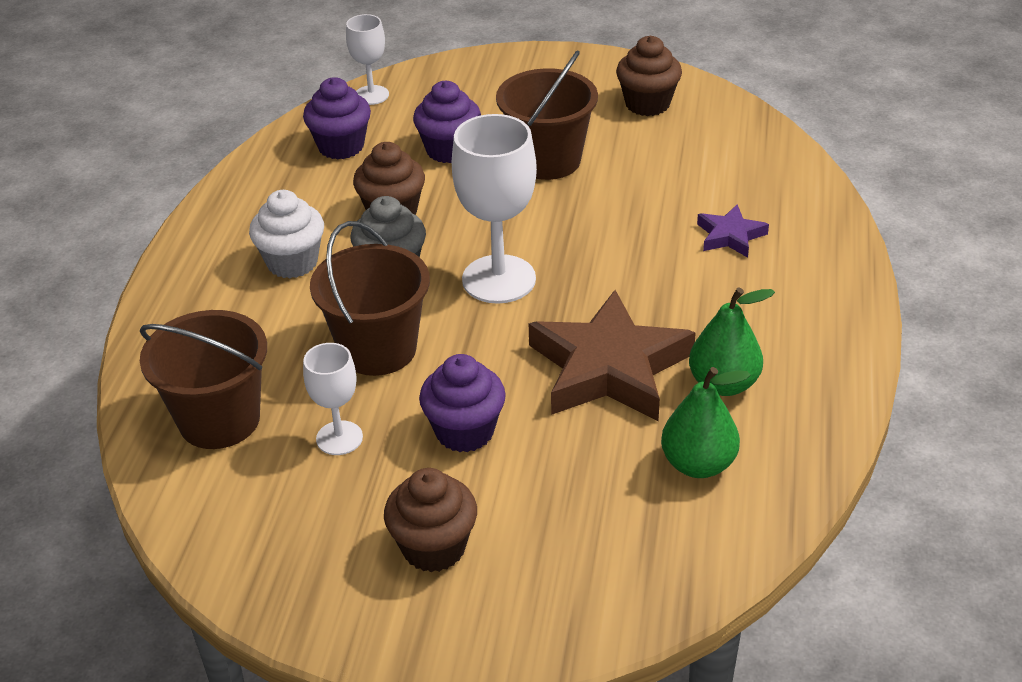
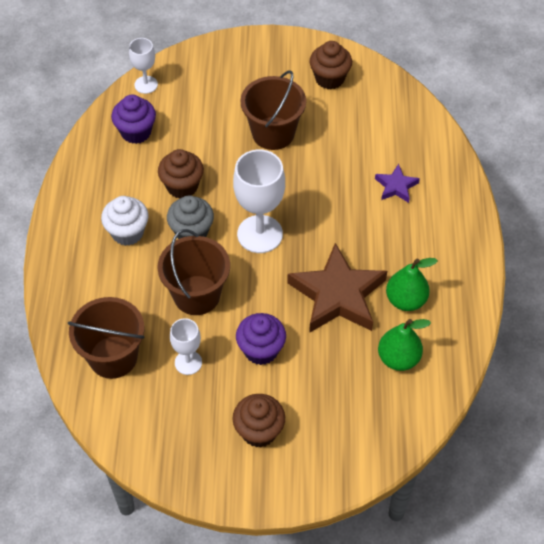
camera: 10 degrees left, 15 degrees up
(449, 150) = (208, 129): purple cupcake -> none

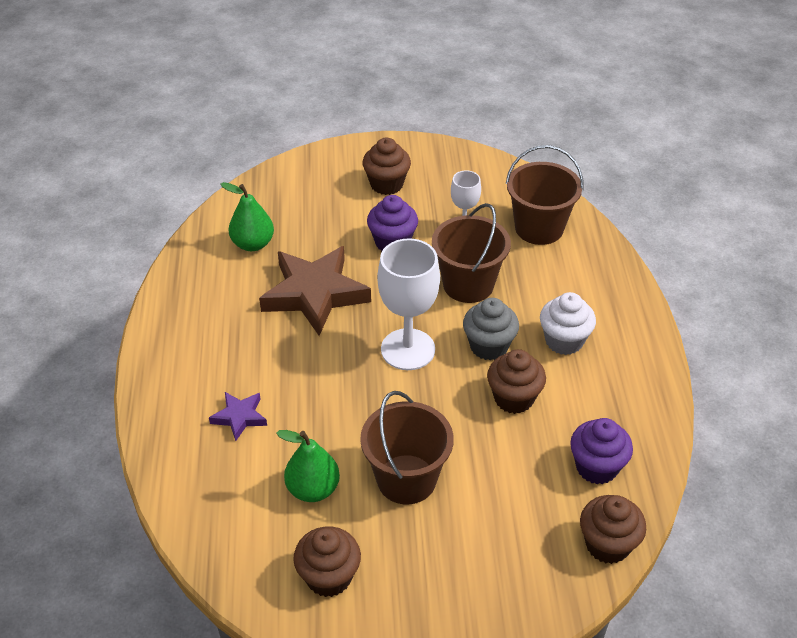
camera: 175 degrees right, 10 degrees down
(146, 85) = (607, 544): white goblet -> brown cupcake
(406, 300) = (240, 294): green pear -> green pear (313, 489)

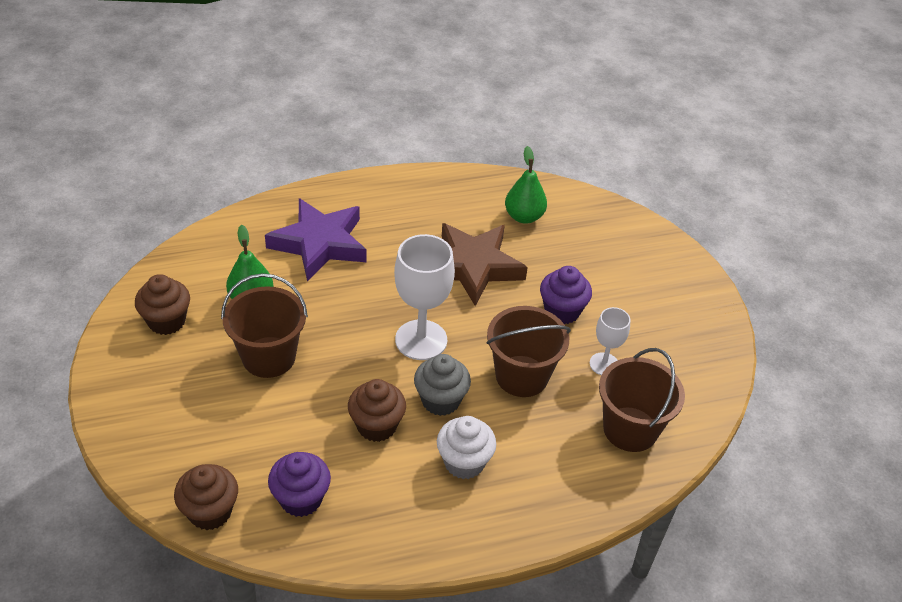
camera: 75 degrees right, 0 degrees up
(239, 417) = (319, 244): purple star -> purple star, size x2.11
(386, 184) = (646, 296): brown cupcake -> none

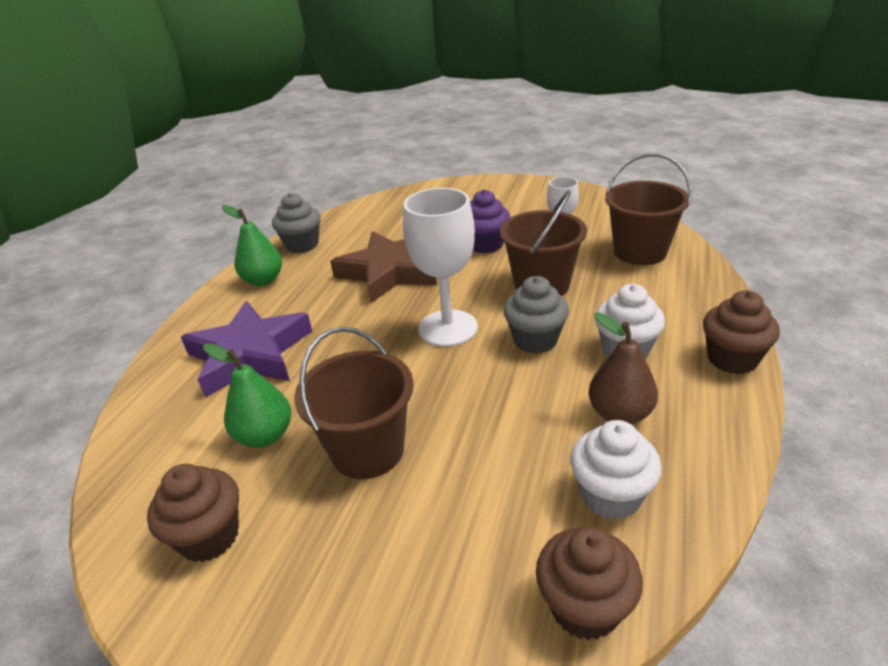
camera: 50 degrees left, 10 degrees down
(301, 499) = (610, 495): purple cupcake -> white cupcake
(376, 426) = (538, 394): brown cupcake -> brown cupcake (732, 359)
(384, 481) = (620, 414): none -> brown pear
(473, 189) = (302, 245): none -> grey cupcake
(524, 216) = (363, 231): green pear -> green pear (263, 280)

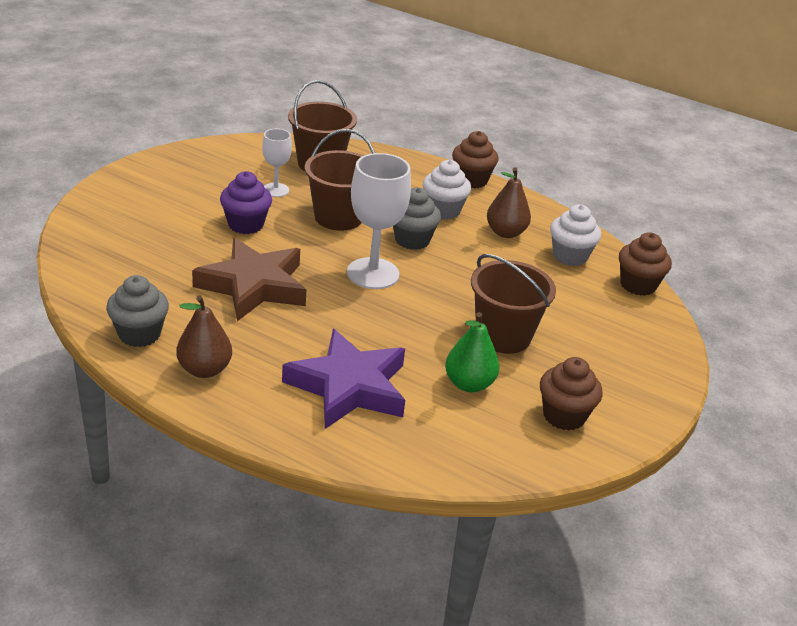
camera: 85 degrees left, 0 degrees up
(263, 280) = (204, 369): green pear -> brown pear

